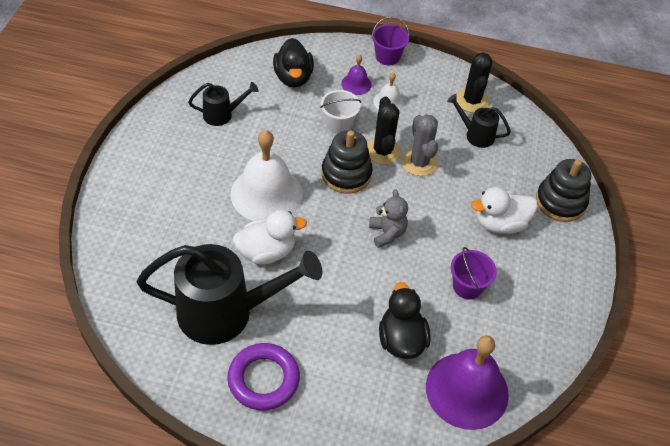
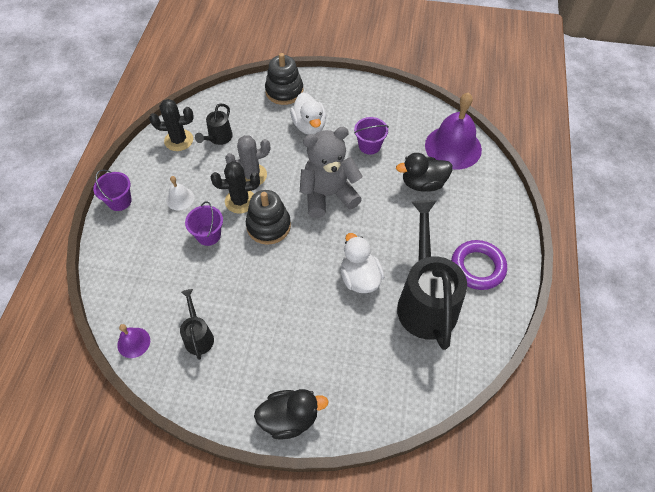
camera: 90 degrees left, 5 degrees up
(266, 193) = (296, 285): white bell -> none
(293, 77) = (146, 277): black duck -> black duck (289, 418)
(338, 124) = (208, 235): white bucket -> purple bucket
(356, 84) = (156, 224): purple bell -> purple bell (133, 342)
(387, 233) = (328, 195): grey teddy bear -> grey teddy bear, size x1.87

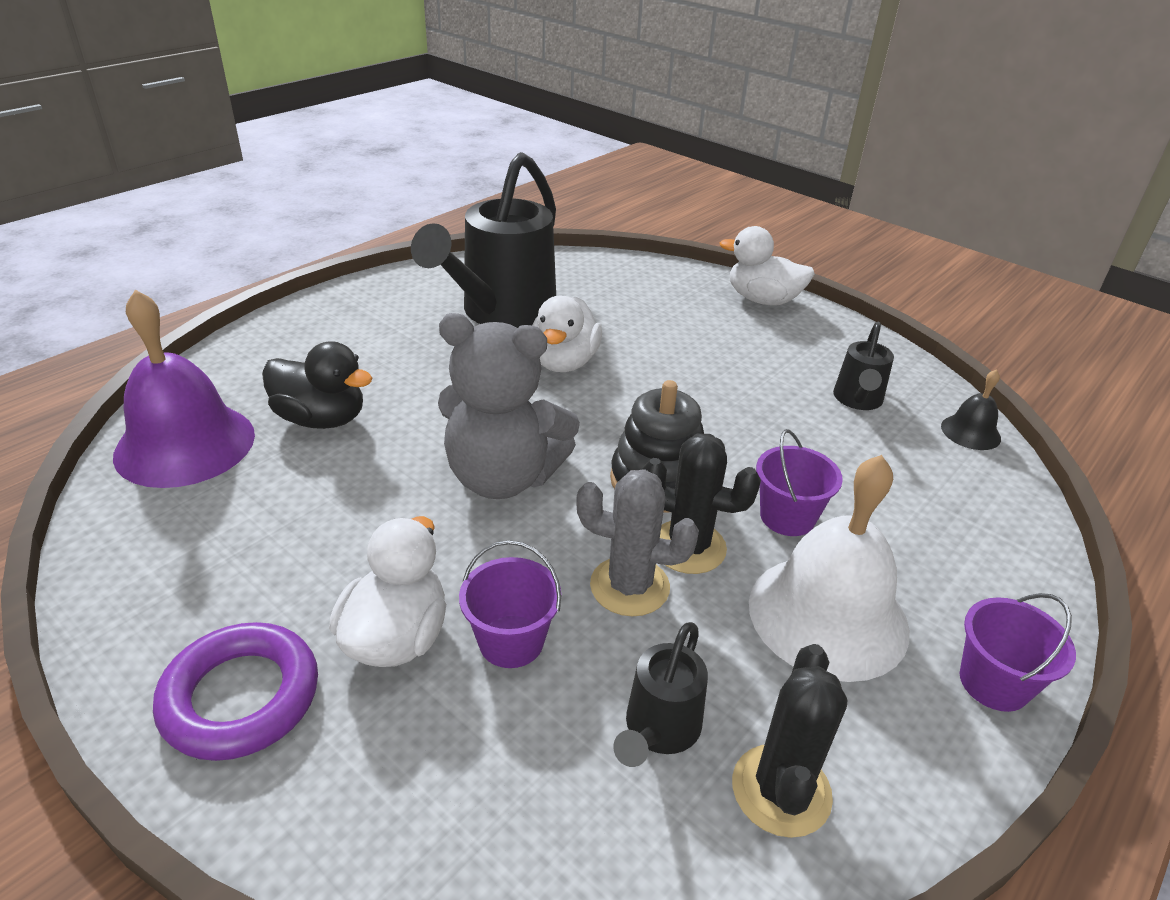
camera: 150 degrees left, 20 degrees down
(133, 342) = (970, 432): purple bell -> black bell
(179, 140) = (781, 790): black cactus -> black cactus turned 75 degrees clockwise
(180, 198) = (828, 615): white bell -> white bell, size x2.13
(218, 138) = (658, 730): black watering can -> black watering can turned 150 degrees clockwise
(284, 91) = (352, 793): black stacking toy -> none
(289, 418) = (762, 300): black duck -> white duck
(369, 146) = (324, 522): purple bucket -> purple bucket (511, 641)
(477, 267) = (393, 311): purple ring -> purple ring (241, 697)

